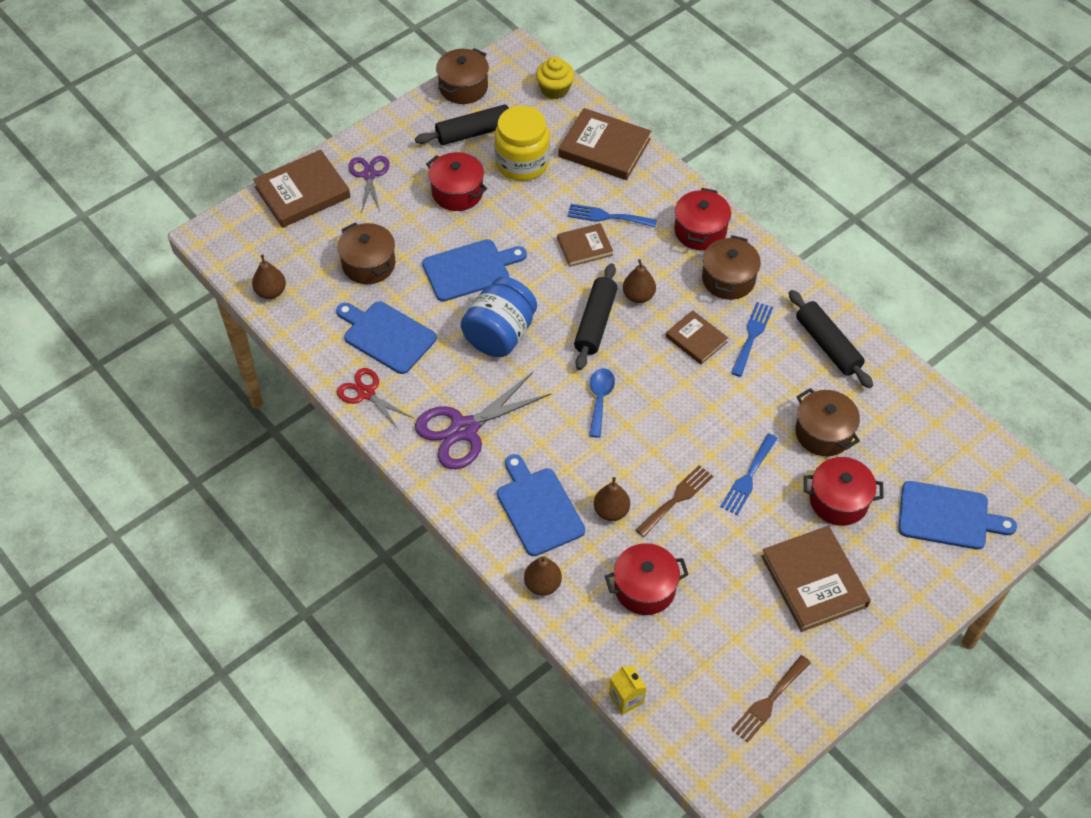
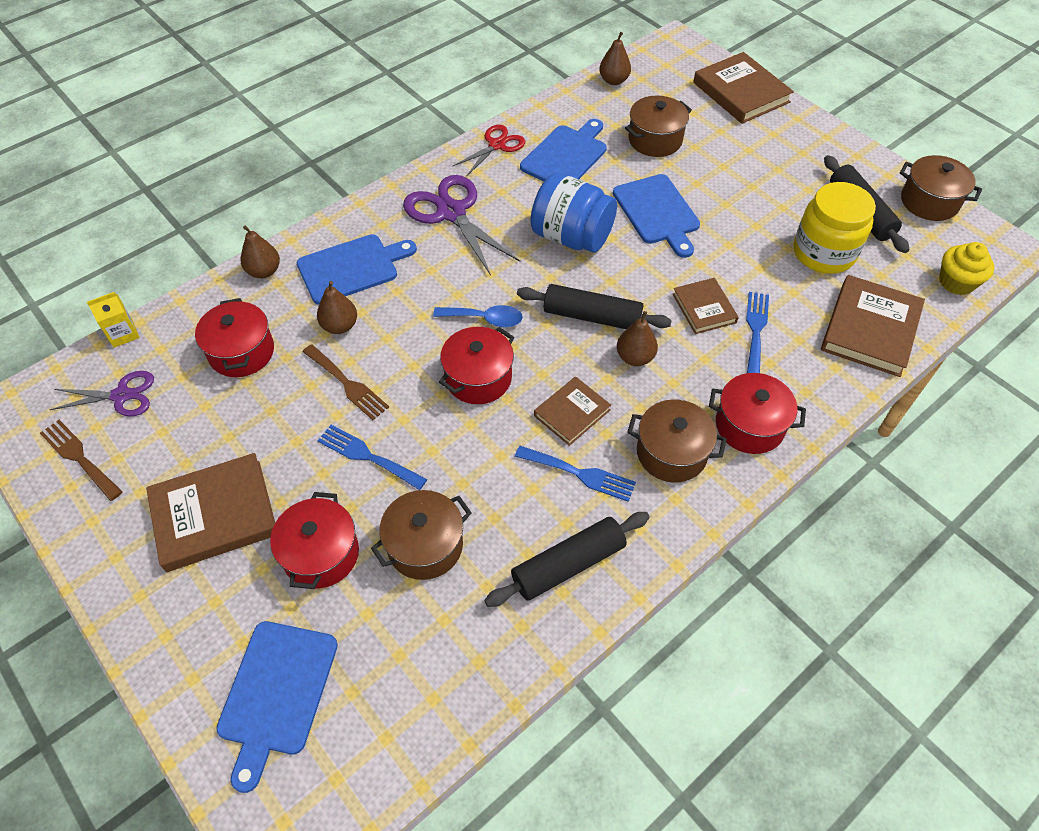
camera: 90 degrees right, 0 degrees up
(369, 175) = (775, 135): purple scissors -> purple scissors (121, 395)
(457, 192) = (765, 200): red pot -> red pot (478, 378)

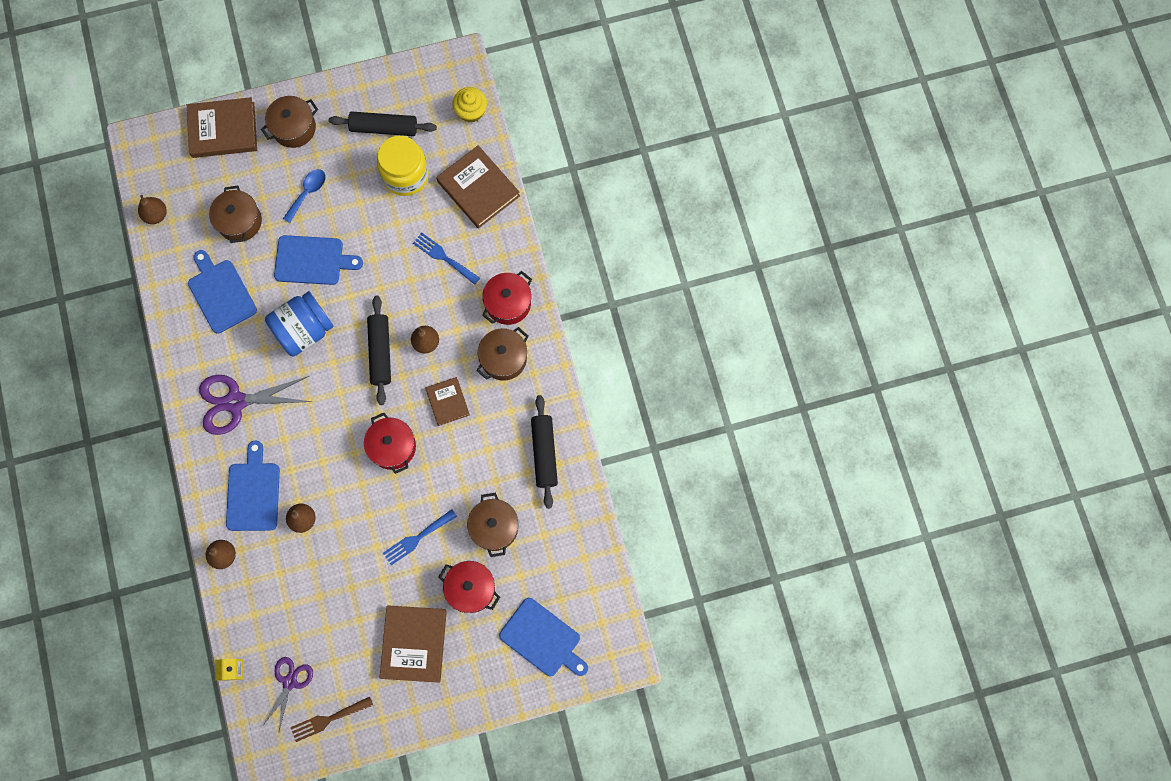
camera: 65 degrees left, 20 degrees up
(241, 352) = (292, 592): red pot -> none
(347, 384) = (355, 531): brown fork -> none
(485, 319) = (347, 422): blue spoon -> blue spoon (307, 193)
(497, 145) = (181, 338): red scissors -> none
(580, 474) = (491, 418): blue fork -> none
(592, 317) = (380, 352): black rolling pin -> black rolling pin turned 45 degrees counterclockwise
(704, 308) = (410, 278): brown book -> none
(929, 202) = (399, 78): brown pot -> brown pot (294, 128)

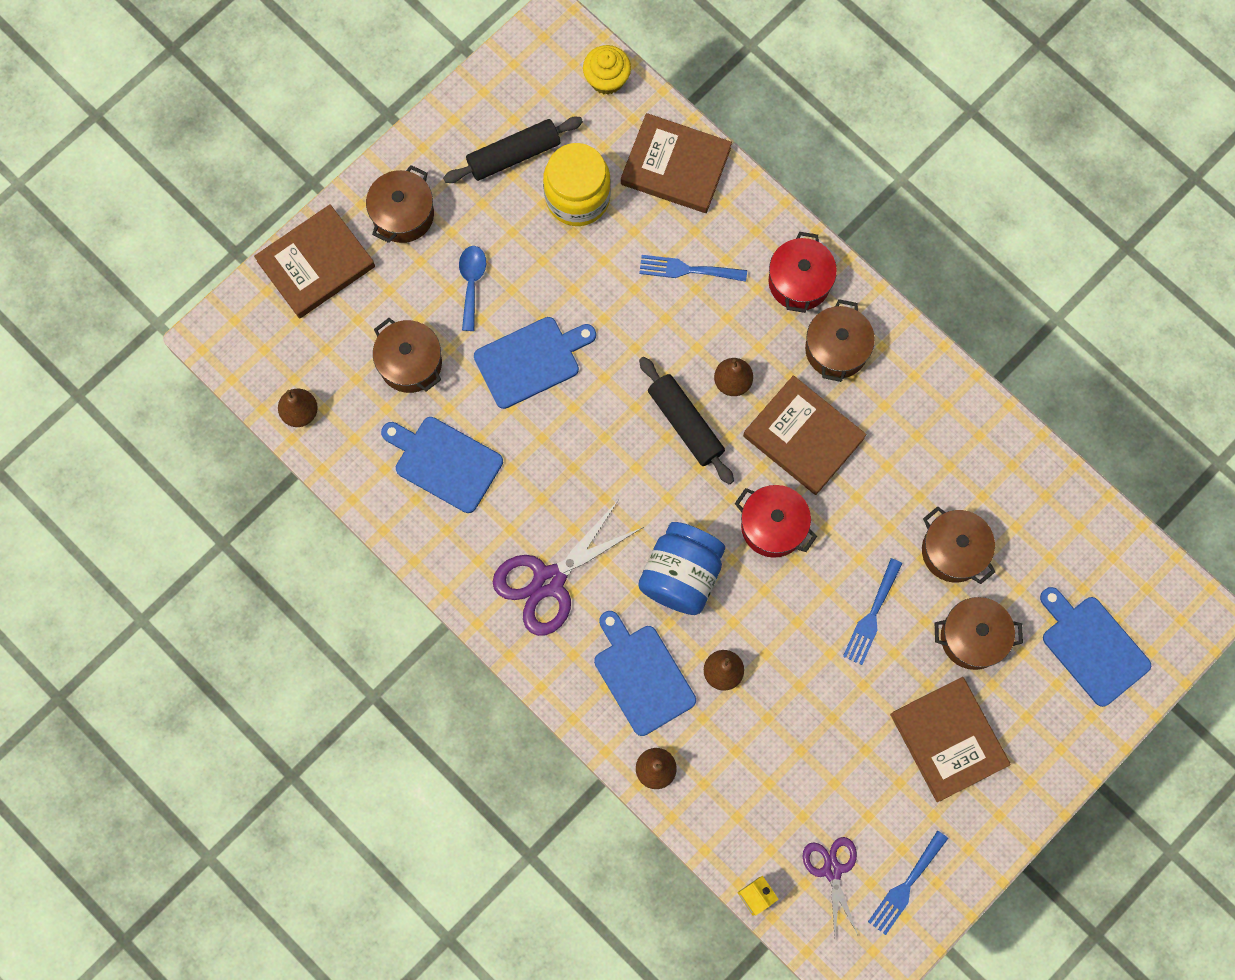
camera: 30 degrees left, 0 degrees up
(304, 330) = (576, 449): blue jar -> blue jar (681, 575)
(328, 719) = (905, 886): brown fork -> blue fork
(447, 402) = (803, 437): brown book -> brown book, size x1.69
(471, 588) = (972, 637): red pot -> brown pot
(542, 639) = (1092, 647): blue cutting board -> blue cutting board turned 135 degrees counterclockwise
(544, 453) = (955, 432): black rolling pin -> none

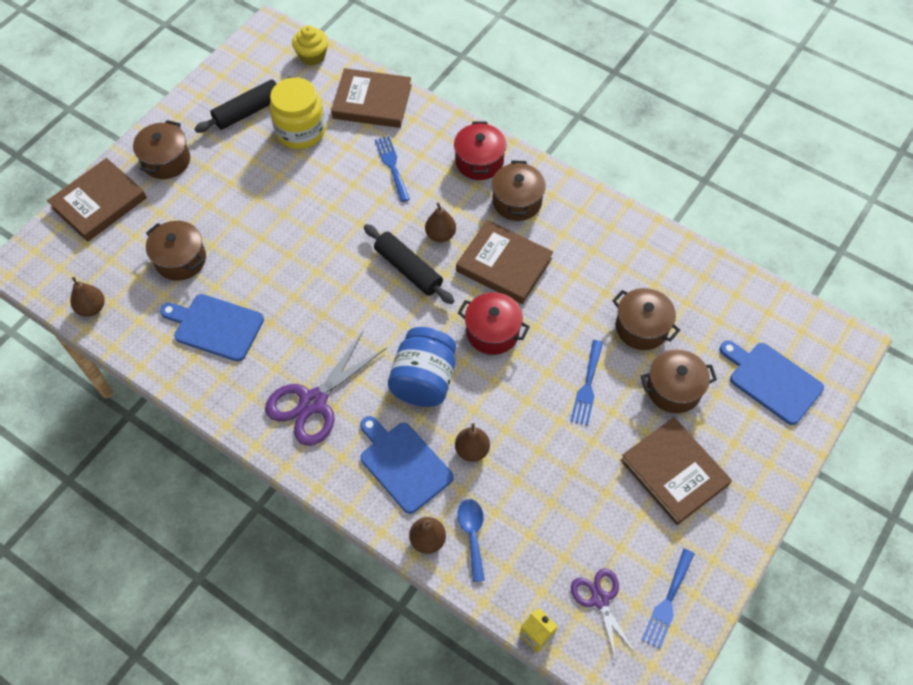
camera: 10 degrees left, 15 degrees down
(471, 283) = (224, 198): blue spoon -> blue spoon (472, 534)
(531, 361) = (278, 244): blue cutting board -> none
(687, 269) = (392, 166): blue fork -> blue fork turned 75 degrees clockwise

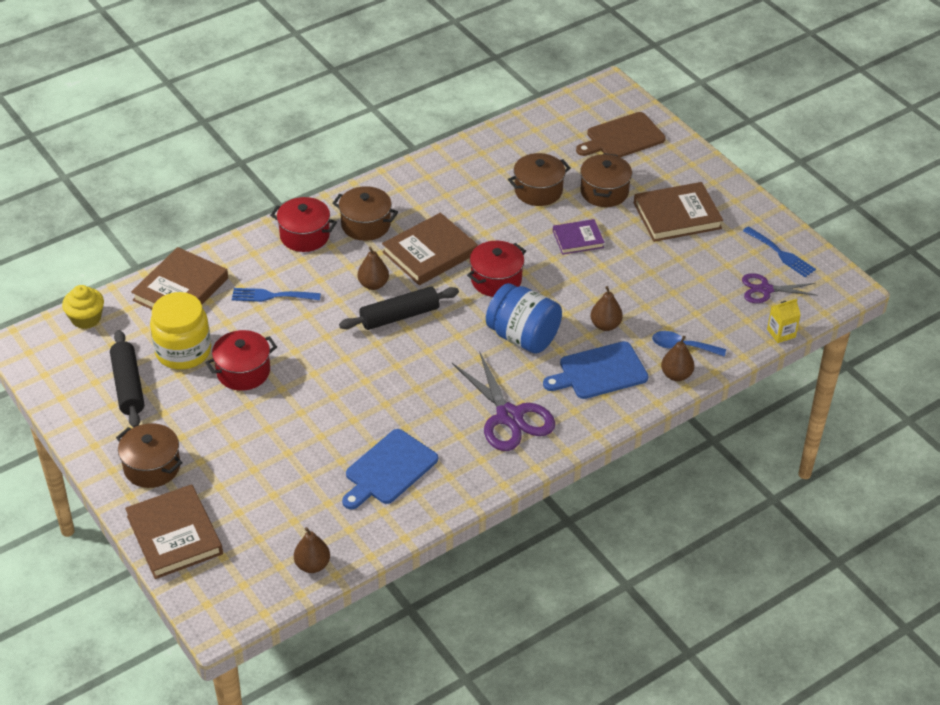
camera: 70 degrees left, 15 degrees down
(180, 260) = (292, 480): brown pot -> none
(293, 180) = (243, 372): none -> red pot
(587, 386) = (578, 239): blue fork -> purple book
(772, 380) = (622, 137): blue cutting board -> brown cutting board

